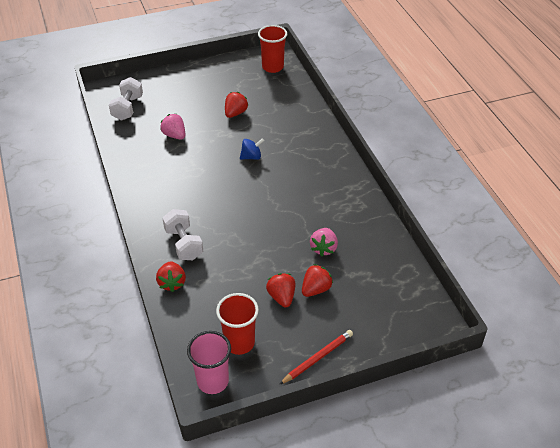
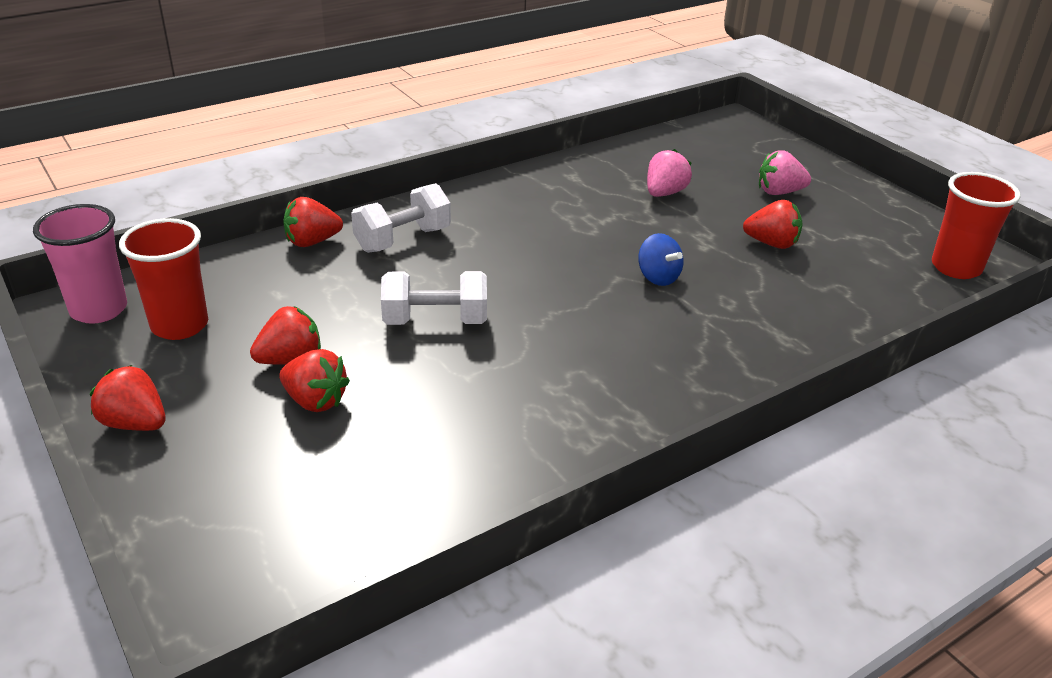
camera: 75 degrees right, 10 degrees down
(128, 108) = (702, 144): white dumbbell -> white dumbbell (435, 321)
(317, 358) = (135, 423): red pencil -> red strawberry
(323, 248) = (432, 399): pink strawberry -> pink strawberry (779, 192)

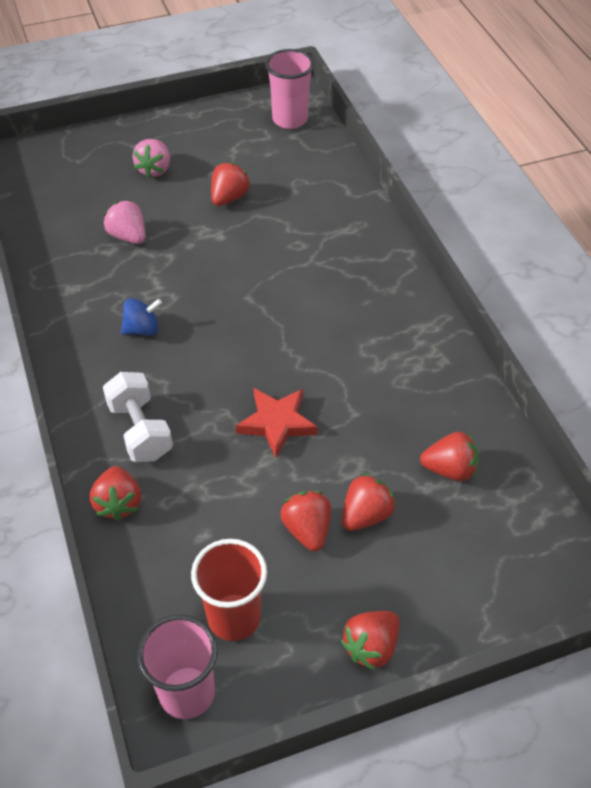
camera: 75 degrees left, 15 degrees up
(397, 467) = (450, 469): none -> red strawberry
(435, 321) = (277, 423): white dumbbell -> red star
(658, 277) = (255, 274): blue spinning top -> blue spinning top (142, 329)
(956, 267) = (290, 119): red cup -> pink cup

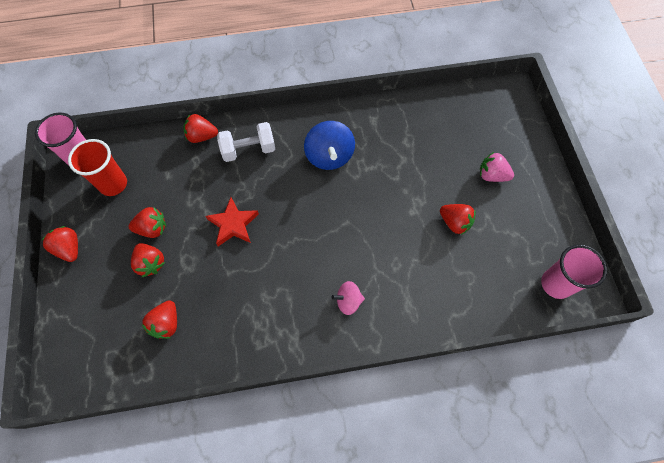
camera: 100 degrees right, 15 degrees up
(128, 236) = (419, 154): pink strawberry -> none
(142, 329) = (329, 156): blue spinning top -> blue spinning top, size x1.73
(359, 282) = (348, 301): none -> pink spinning top

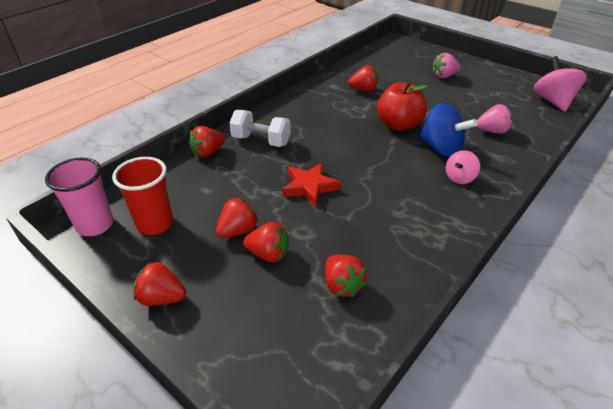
camera: 40 degrees left, 25 degrees down
(248, 150) = (261, 141): white dumbbell -> white dumbbell turned 75 degrees clockwise
(329, 156) = (330, 115): blue spinning top -> blue spinning top (441, 148)
(371, 209) = (399, 125): none -> red apple
(442, 275) = (492, 131): none -> pink strawberry
(454, 223) = (458, 105): red strawberry -> red strawberry (363, 90)
(556, 284) = (552, 101): pink cup -> pink spinning top

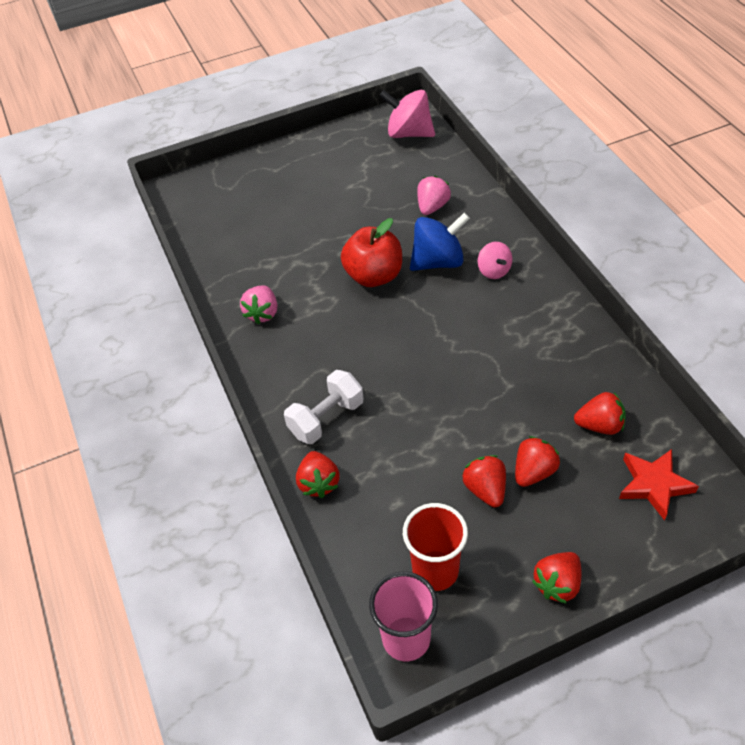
camera: 60 degrees left, 10 degrees up
(309, 187) = (443, 400): red star -> red star (654, 485)
(363, 90) = (276, 275): red strawberry -> none
(444, 76) = (298, 189): pink strawberry -> pink strawberry (262, 313)

